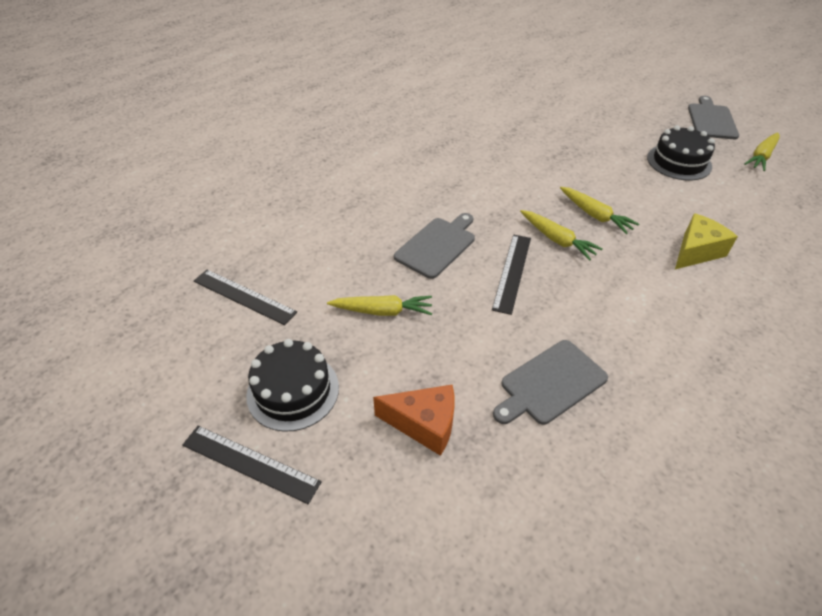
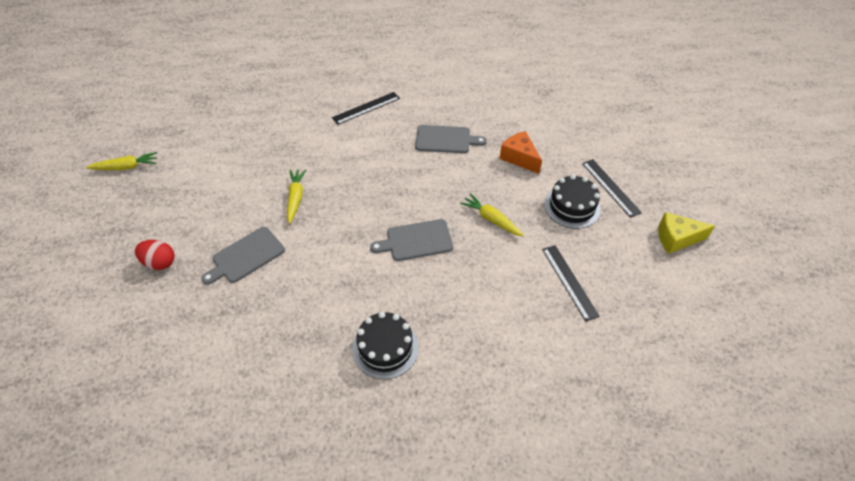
camera: 140 degrees left, 5 degrees up
(512, 272) = (394, 196): black ruler -> black ruler (366, 108)
(557, 240) = (342, 198): yellow carrot -> none
(603, 127) = (160, 262): none -> red egg
(679, 162) = (177, 198): black cake -> black cake (385, 348)
(696, 251) = (283, 145): yellow cheese -> yellow cheese (676, 239)
(711, 120) = (82, 213): grey cutting board -> grey cutting board (246, 256)

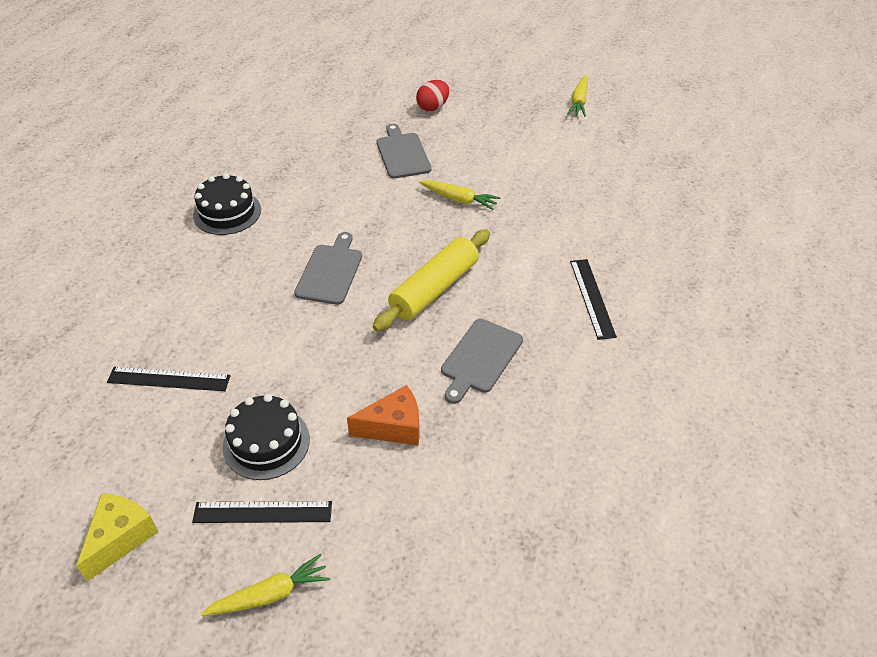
camera: 115 degrees right, 5 degrees down
(400, 179) = (434, 289): none -> yellow rolling pin
(491, 219) = (310, 348): yellow carrot -> yellow carrot (270, 594)

